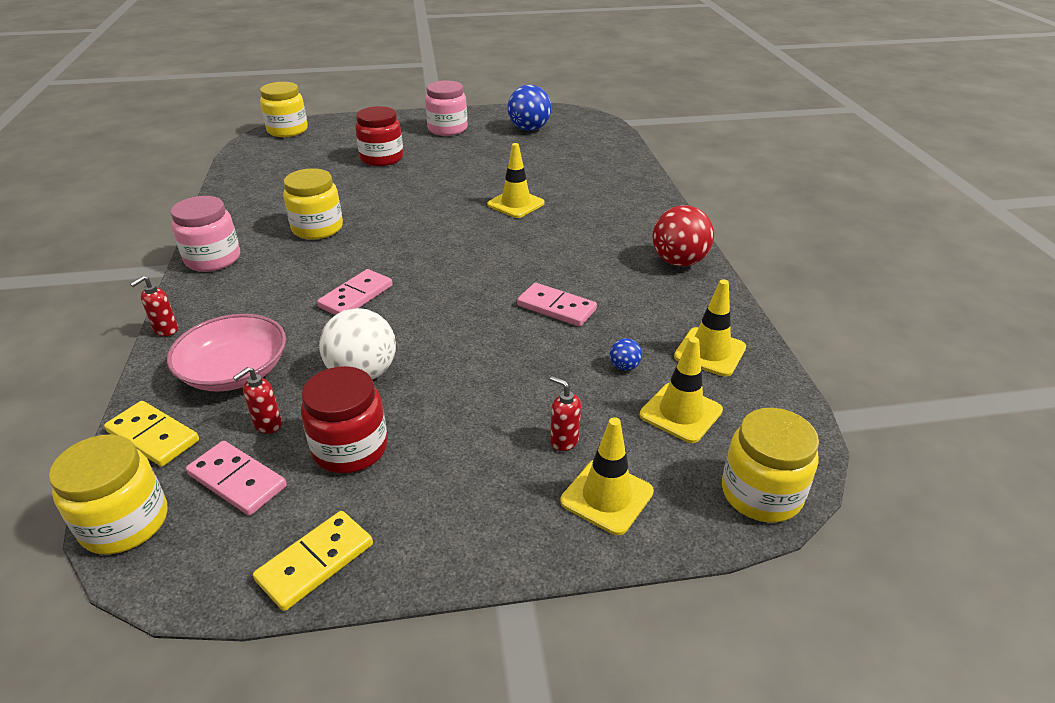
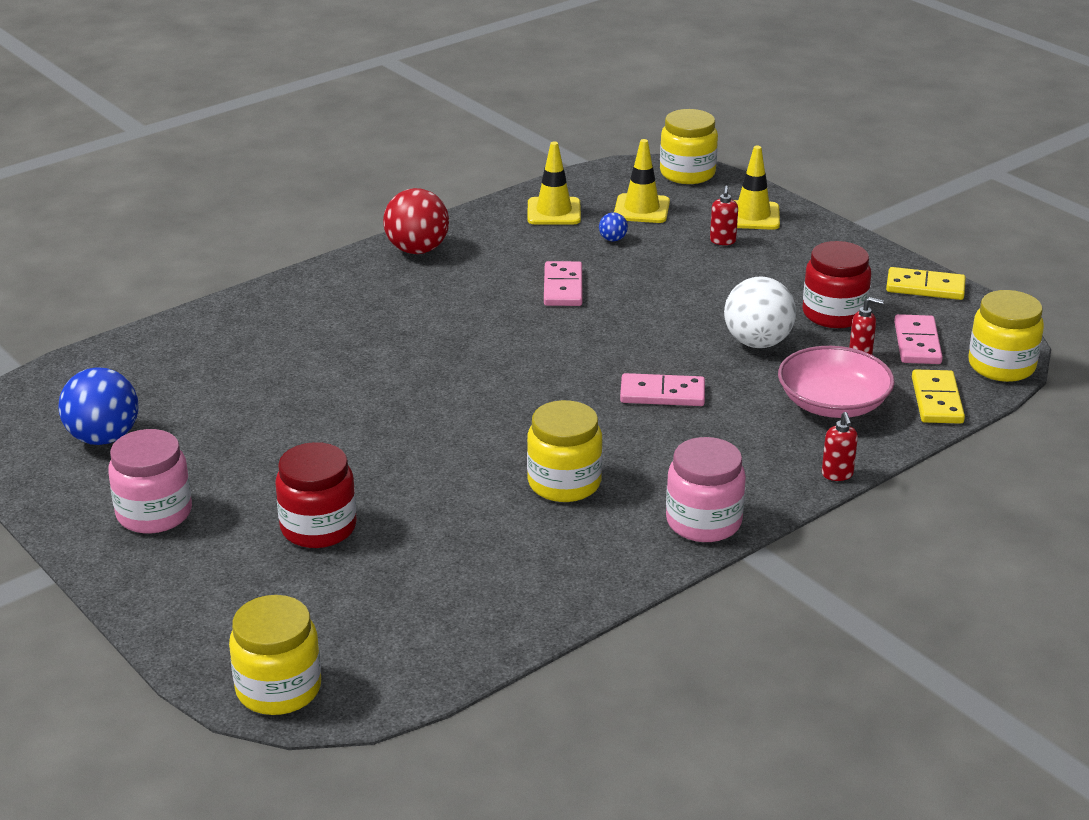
camera: 120 degrees left, 5 degrees down
(166, 330) = (837, 475): red soap dispenser -> red soap dispenser turned 75 degrees clockwise
(516, 204) = (372, 370): yellow traffic cone -> none

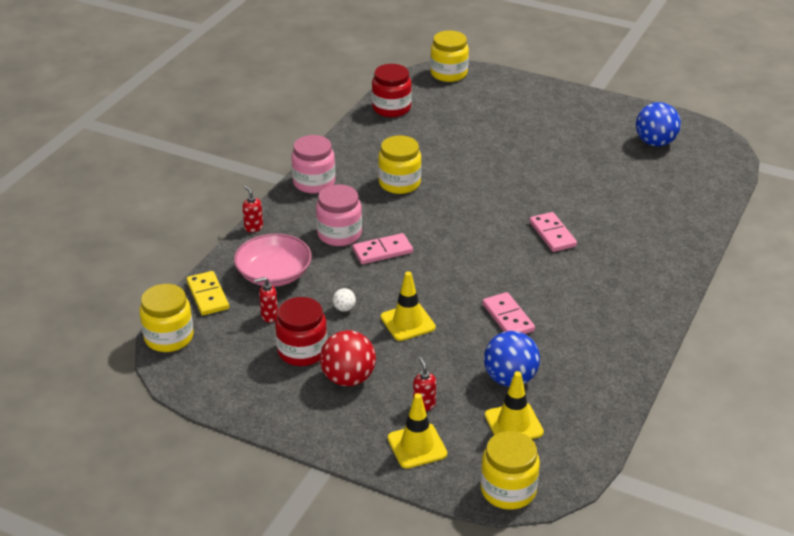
camera: 155 degrees right, 5 degrees up
(154, 513) = (581, 117): pink jar -> pink jar (339, 234)
(318, 527) = (499, 131): red jar -> red jar (391, 108)
(417, 250) = (640, 321): red ball -> red ball (348, 378)
(554, 212) = (580, 396): yellow traffic cone -> yellow traffic cone (407, 322)
(612, 239) = (510, 379): blue ball -> blue ball, size x2.24
(757, 342) = (344, 308): white ball -> white ball, size x0.45
(917, 343) = (233, 341): pink domino -> pink domino (552, 234)
(925, 287) = (242, 401): yellow domino -> none

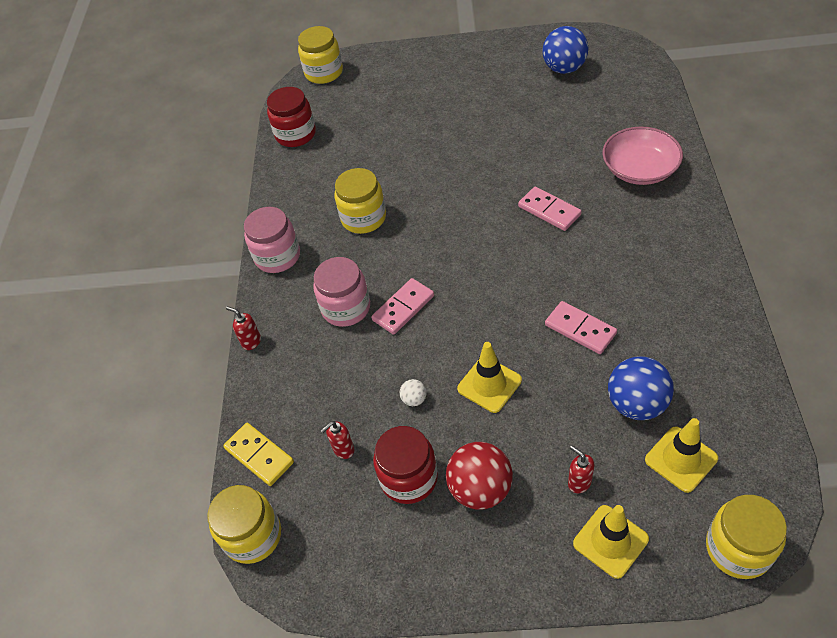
camera: 20 degrees left, 15 degrees up
(274, 274) = (312, 391): pink bowl -> pink bowl (639, 169)

